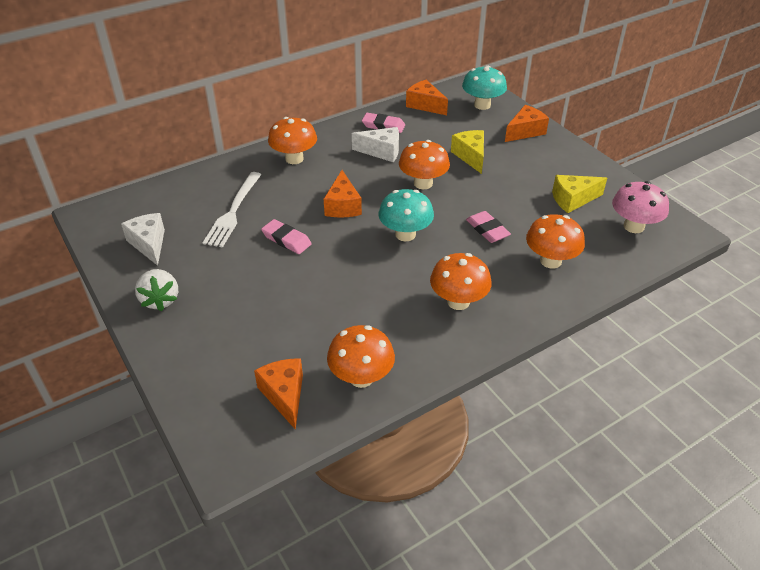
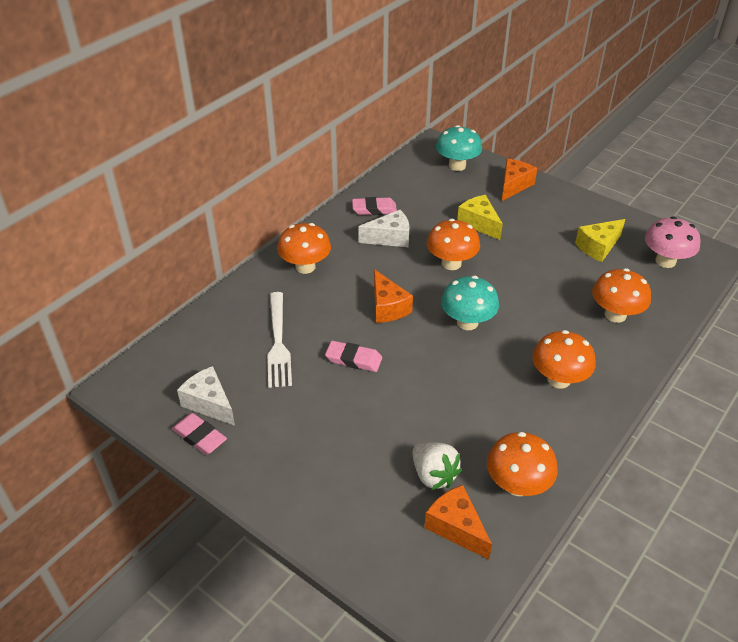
camera: 20 degrees left, 0 degrees up
(160, 300) = (263, 463): white strawberry -> white strawberry (434, 475)
(425, 105) = (401, 177): orange cheese -> none
(487, 230) = (540, 298): pink eraser -> pink eraser (199, 436)

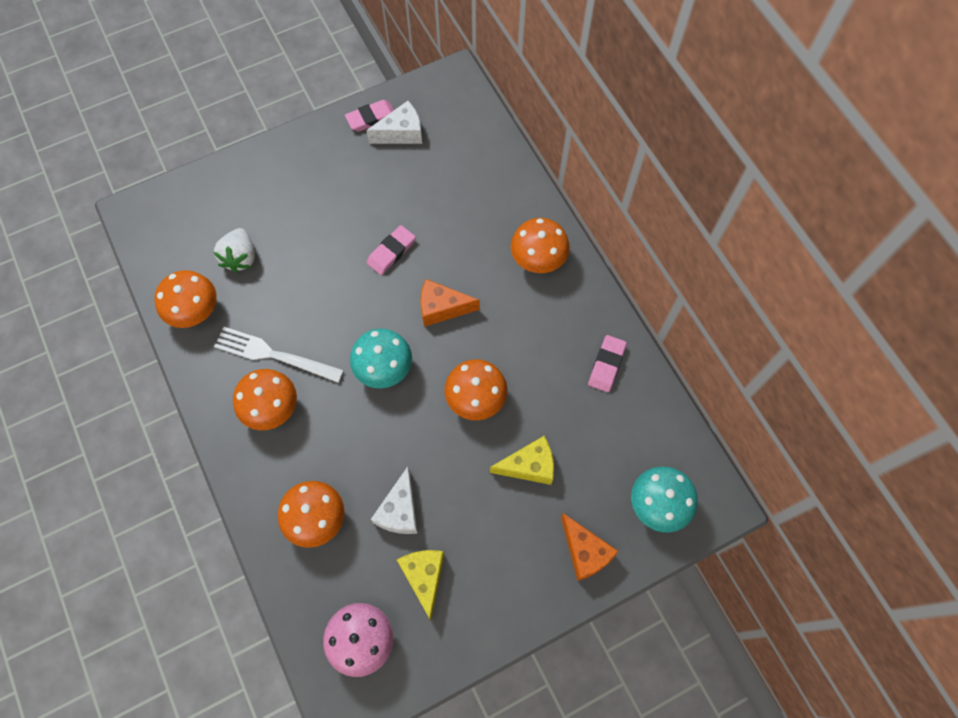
camera: 115 degrees right, 25 degrees up
(278, 343) = (443, 201): white fork -> white fork (273, 355)
(390, 238) = (547, 358): white cheese -> white cheese (400, 510)
(434, 475) = (240, 258): white strawberry -> white strawberry turned 75 degrees counterclockwise
(456, 527) = (190, 251): orange cheese -> none

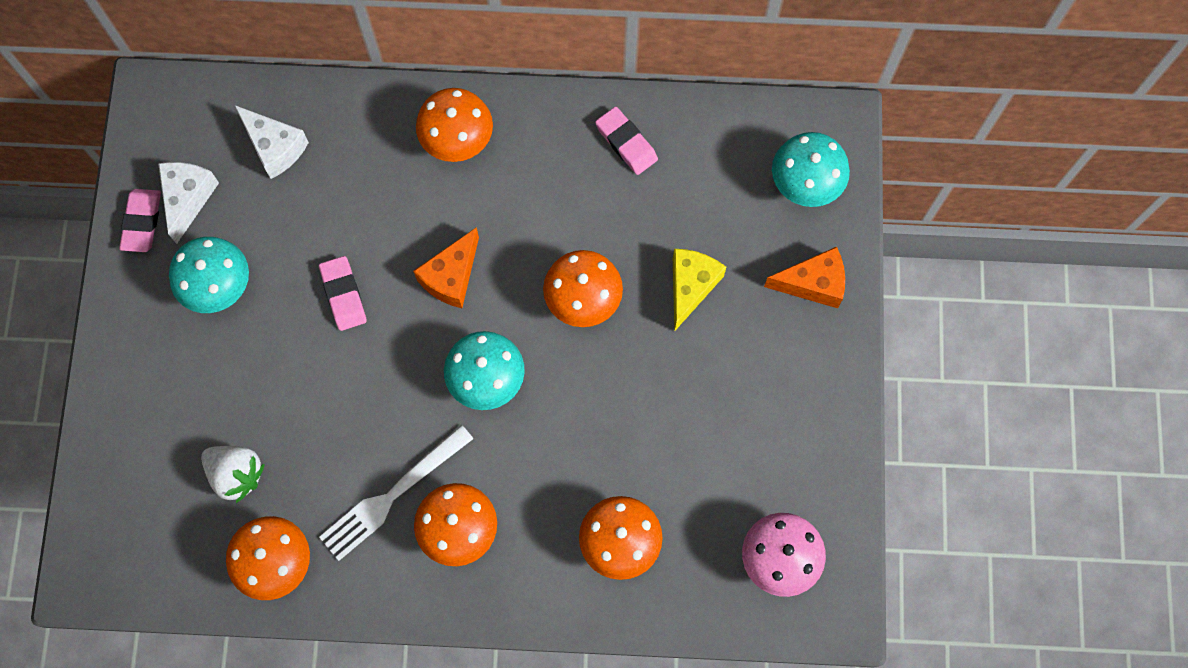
camera: 60 degrees left, 5 degrees up
(355, 180) = (218, 286): none -> turquoise mushroom
(400, 510) = (661, 448): white cheese -> white cheese (275, 147)
(424, 577) = (748, 460): yellow cheese -> none

